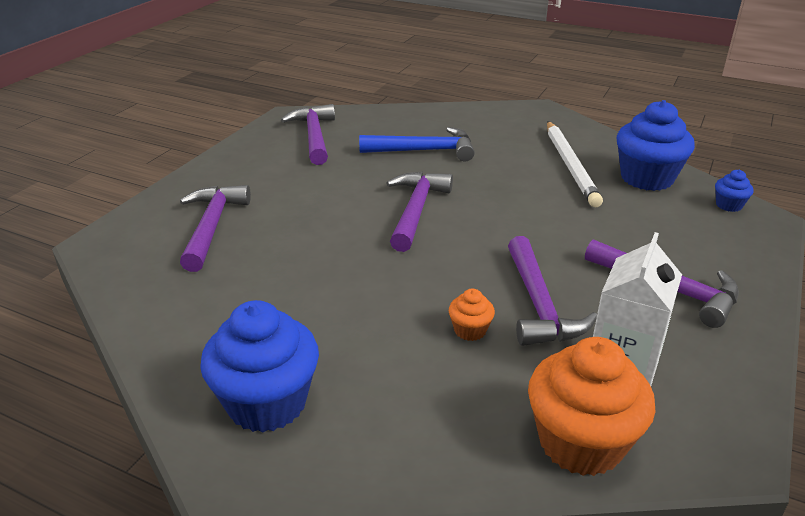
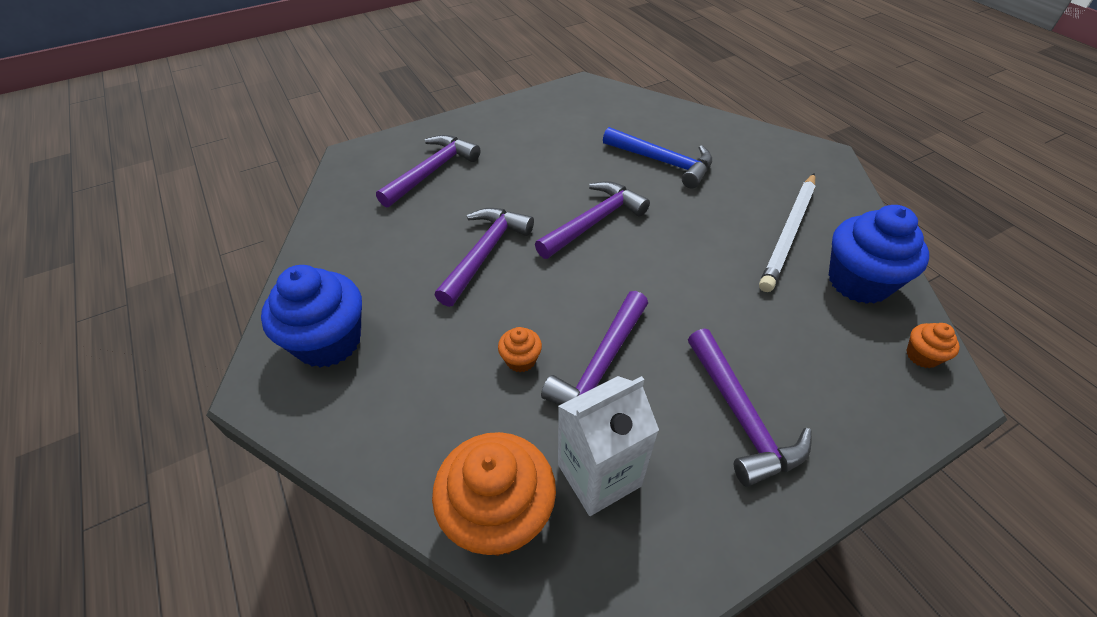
camera: 35 degrees right, 15 degrees up
(314, 136) = (584, 113): purple hammer -> purple hammer (485, 253)
(728, 205) = (922, 356): blue cupcake -> orange cupcake

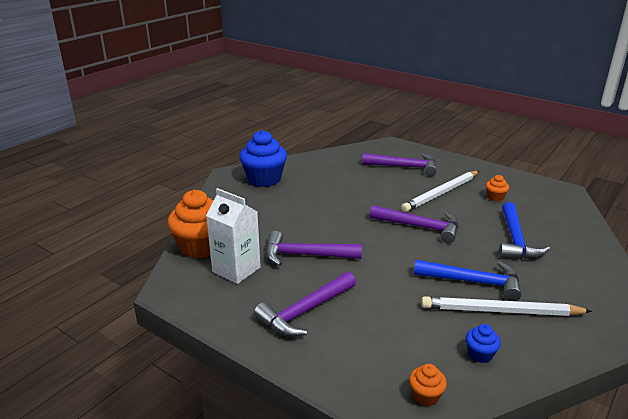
camera: 65 degrees right, 20 degrees down
(485, 253) = (357, 200): purple hammer -> none
(521, 360) = (291, 230): orange cupcake -> orange cupcake (495, 197)
(525, 170) = (441, 193): none -> white pencil
(730, 229) = (474, 282): none -> blue hammer
(858, 282) = (480, 354): blue cupcake -> blue cupcake, size x0.46

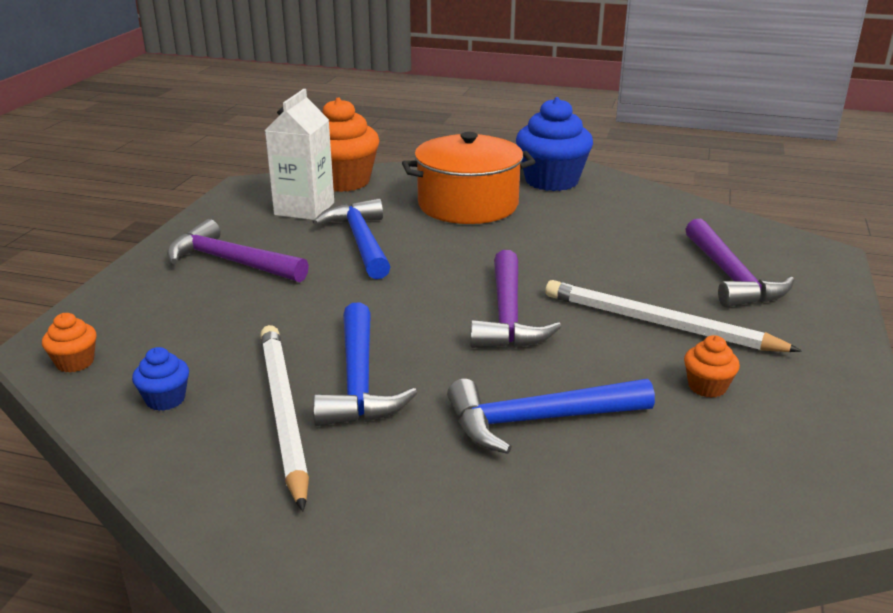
camera: 70 degrees right, 0 degrees up
(277, 210) = (468, 205): none -> orange pot
(305, 255) = (361, 241): purple hammer -> blue hammer

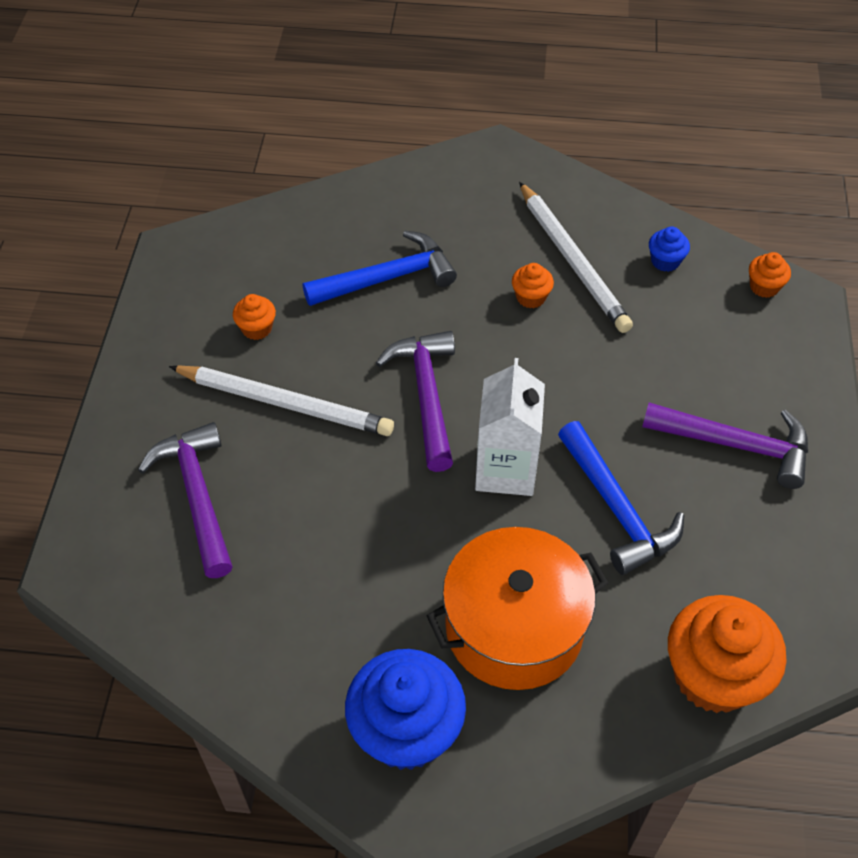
camera: 170 degrees right, 25 degrees up
(304, 209) = (723, 580): white carton -> white carton (506, 469)
(359, 381) = (531, 297): blue hammer -> orange cupcake

